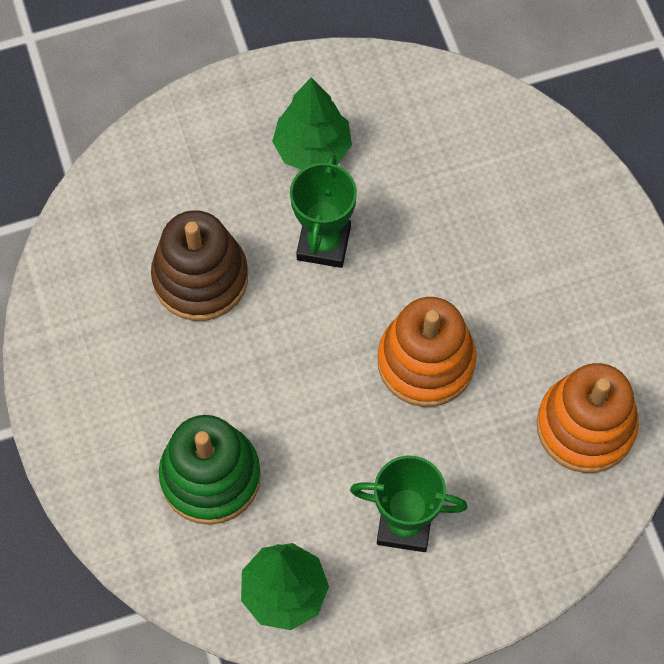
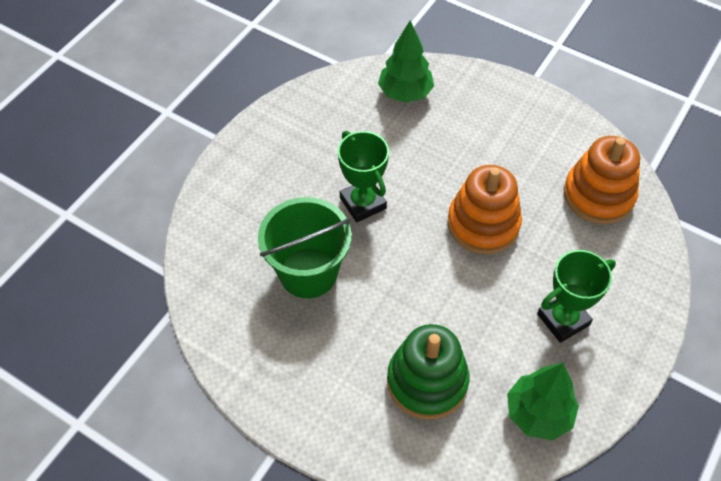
camera: 40 degrees left, 10 degrees down
(200, 278) = (308, 273): brown stacking toy -> green bucket
(312, 149) = (307, 159): green tree -> green tree (405, 93)

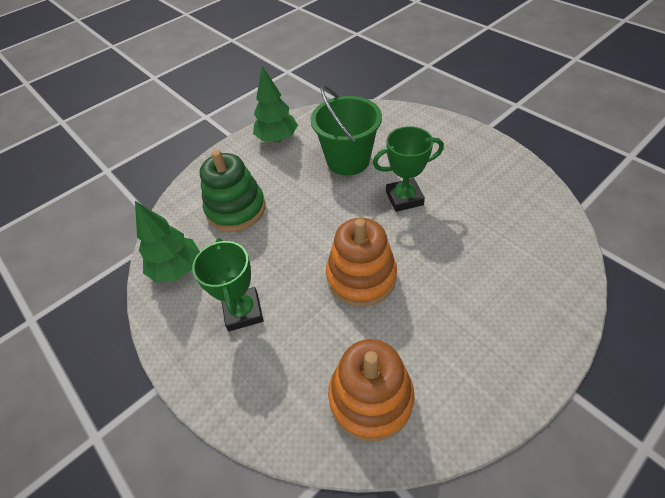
camera: 110 degrees right, 5 degrees down
(405, 93) = (537, 250): green tree -> green tree (277, 139)

